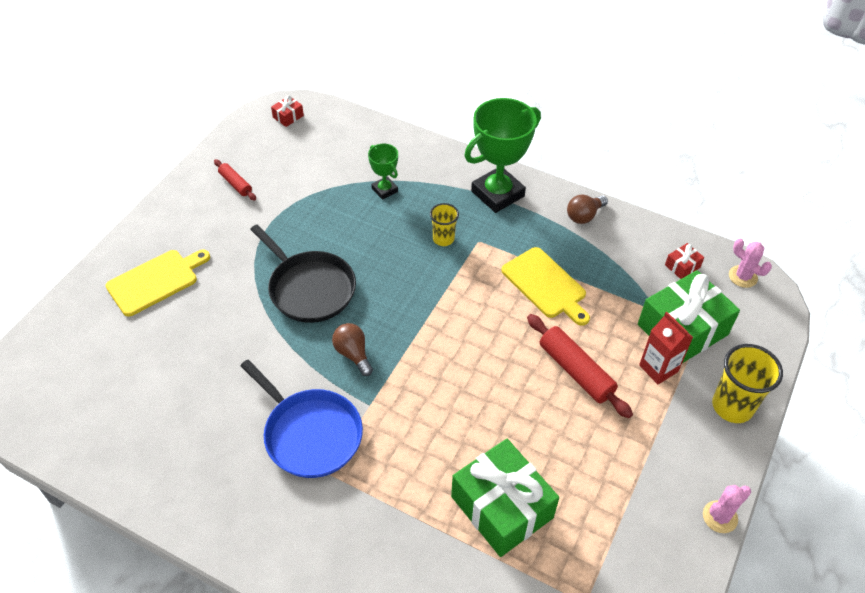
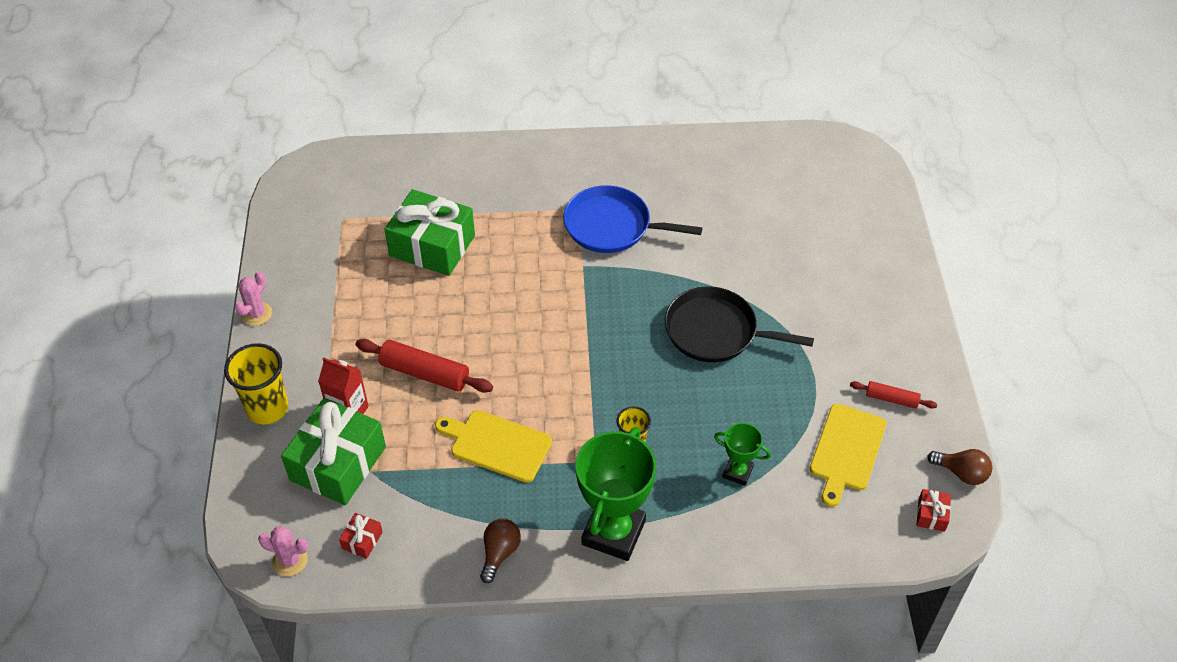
camera: 150 degrees right, 0 degrees up
(156, 281) = (852, 273): yellow cutting board -> yellow cutting board (847, 451)
(353, 354) = (628, 296): brown light bulb -> brown light bulb (961, 473)

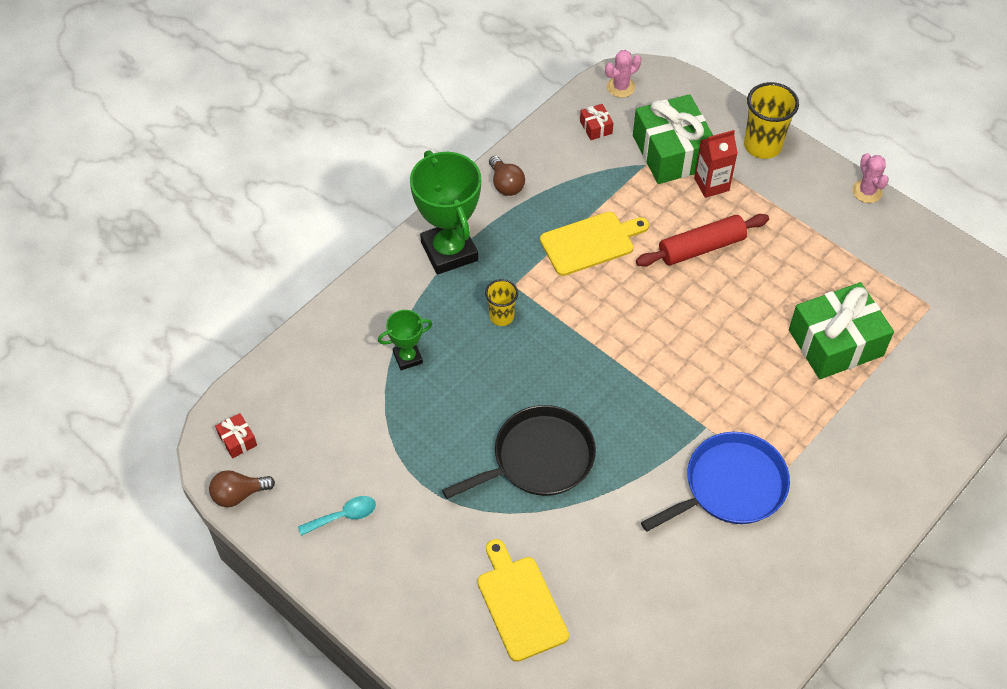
camera: 135 degrees right, 5 degrees up
(847, 451) = (342, 440): yellow cutting board -> yellow cutting board (520, 604)
(891, 399) = (344, 516): red rolling pin -> turquoise spoon

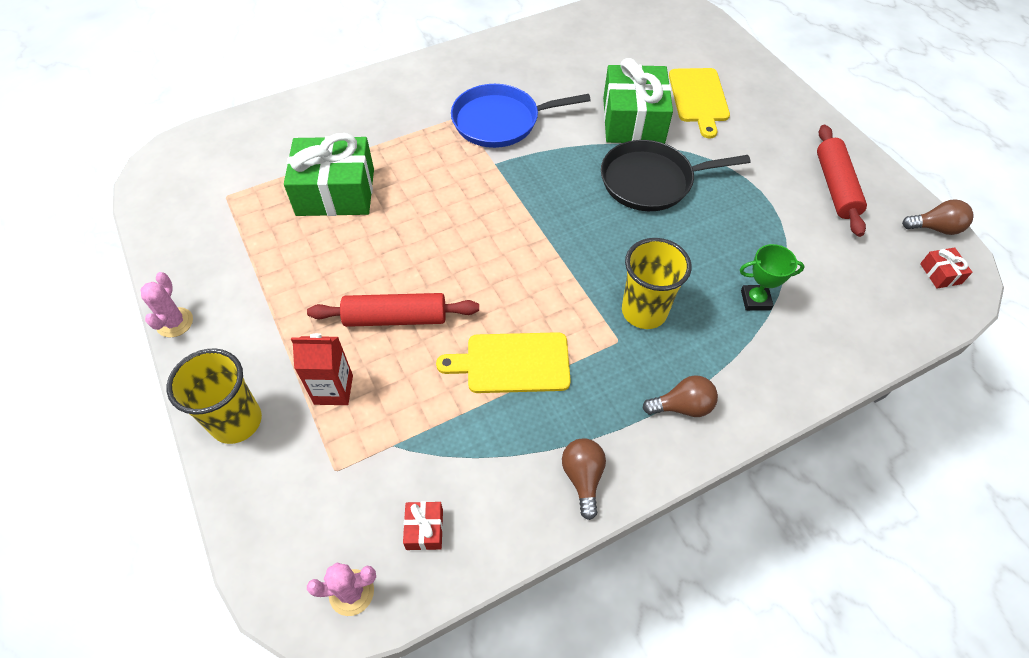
camera: 160 degrees left, 0 degrees up
(344, 516) = (835, 187): turquoise spoon -> red rolling pin
(449, 251) = (682, 406): green trophy -> brown light bulb
(501, 316) = (644, 311): yellow cup -> yellow cup, size x1.67
(672, 152) = (350, 451): green gift -> green gift (633, 120)

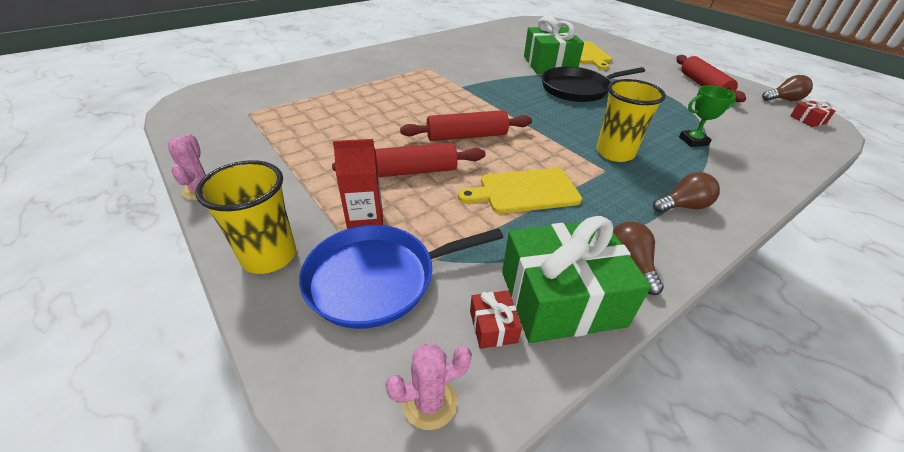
camera: 10 degrees left, 15 degrees down
(335, 192) = (341, 106): green gift -> green gift (561, 298)
(474, 263) = (466, 136): none -> red rolling pin
(500, 121) = (456, 68): blue pan -> blue pan (378, 279)

